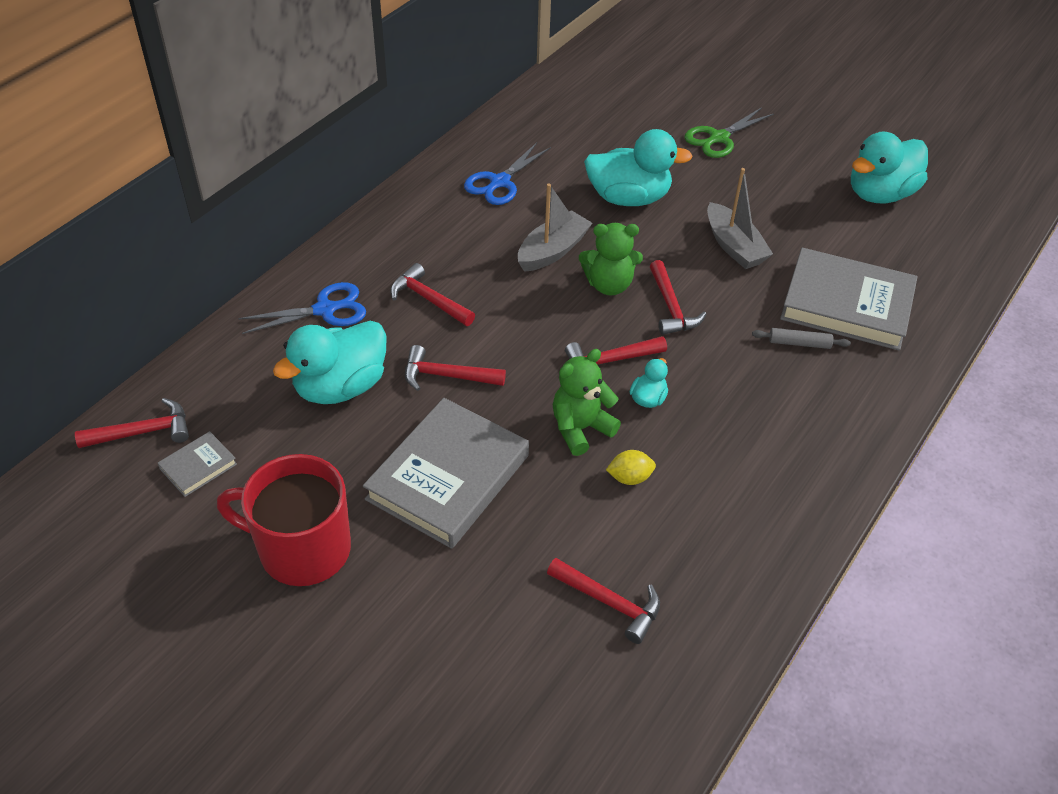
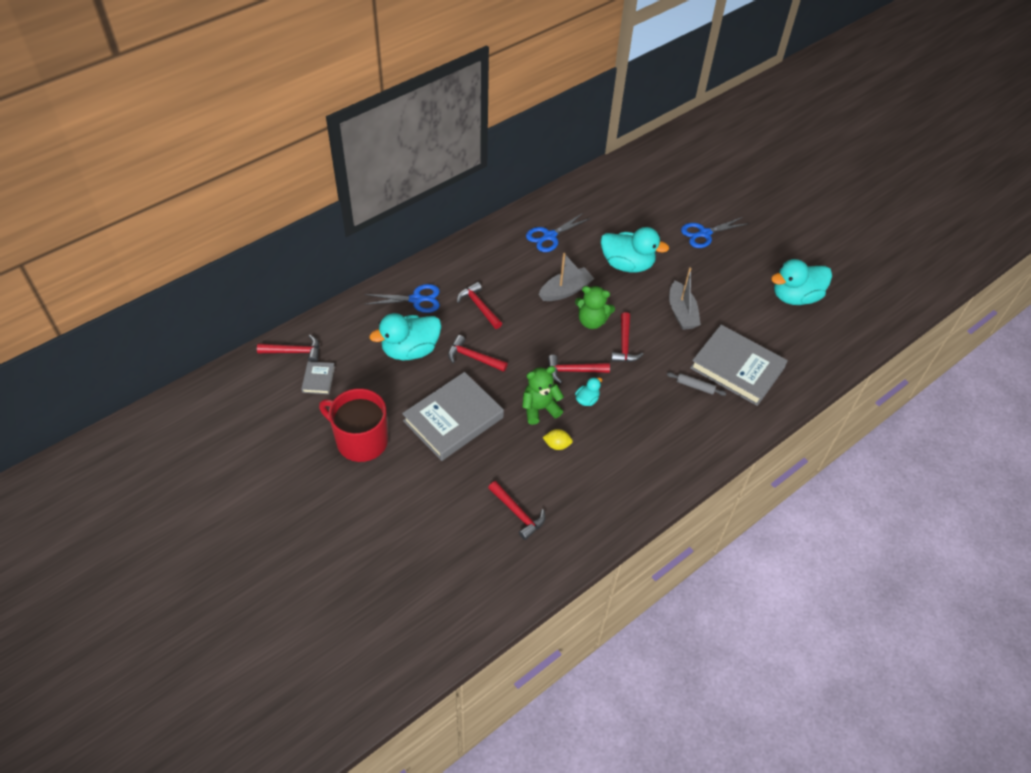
camera: 15 degrees right, 5 degrees up
(198, 466) = (318, 379): grey book -> grey book turned 60 degrees counterclockwise
(719, 138) = (704, 233): green scissors -> blue scissors

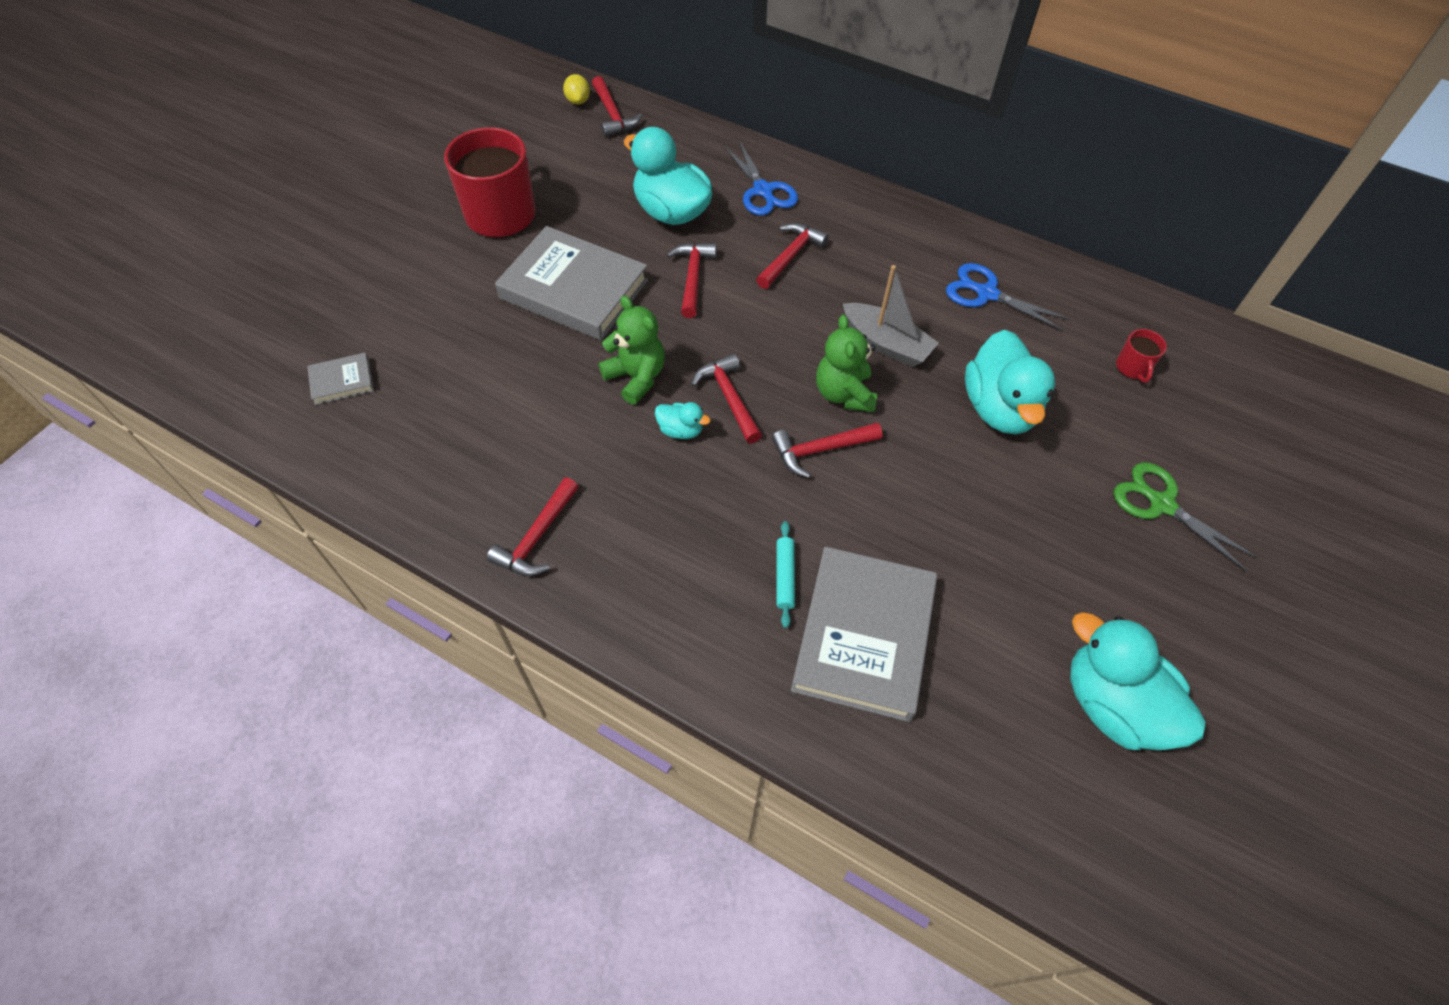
camera: 70 degrees right, 5 degrees up
(318, 379) = (580, 148): grey book -> grey book (342, 381)
(517, 513) = (439, 404): red hammer -> red hammer (537, 537)
(557, 445) = (577, 417): yellow lemon -> yellow lemon (578, 101)
(623, 205) = (1132, 368): none -> red mug
(681, 312) = (942, 514): grey boat -> none
(695, 386) = (784, 576): grey rolling pin -> turquoise rolling pin
(704, 233) = (1161, 504): blue scissors -> green scissors

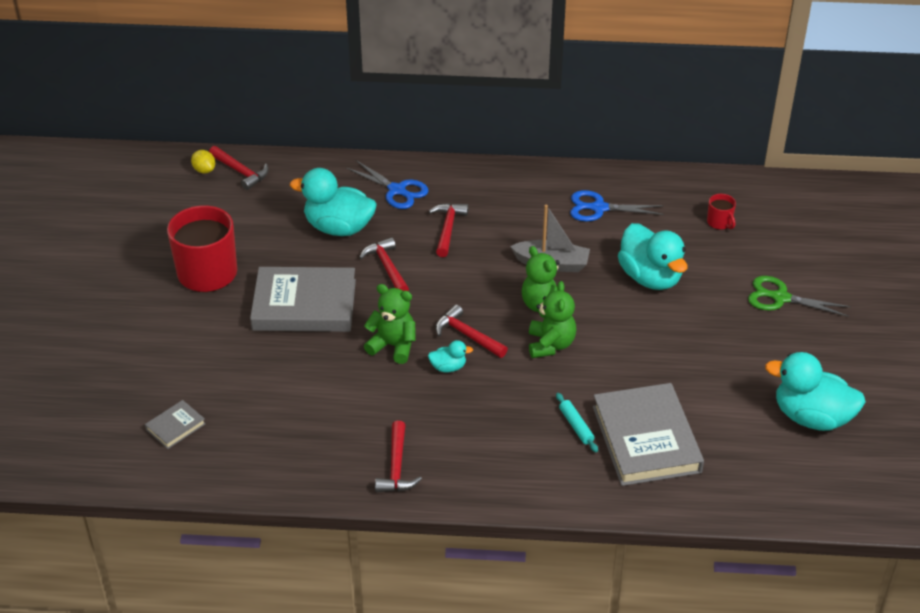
camera: 25 degrees left, 15 degrees down
(820, 450) = (550, 344): red hammer -> green teddy bear

